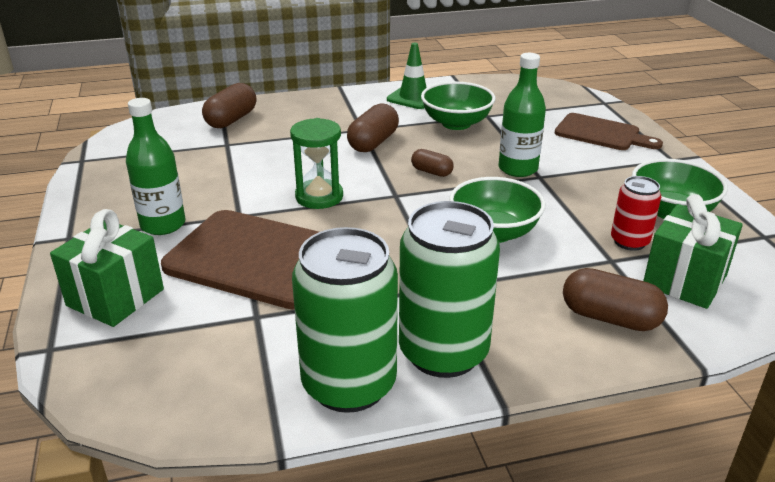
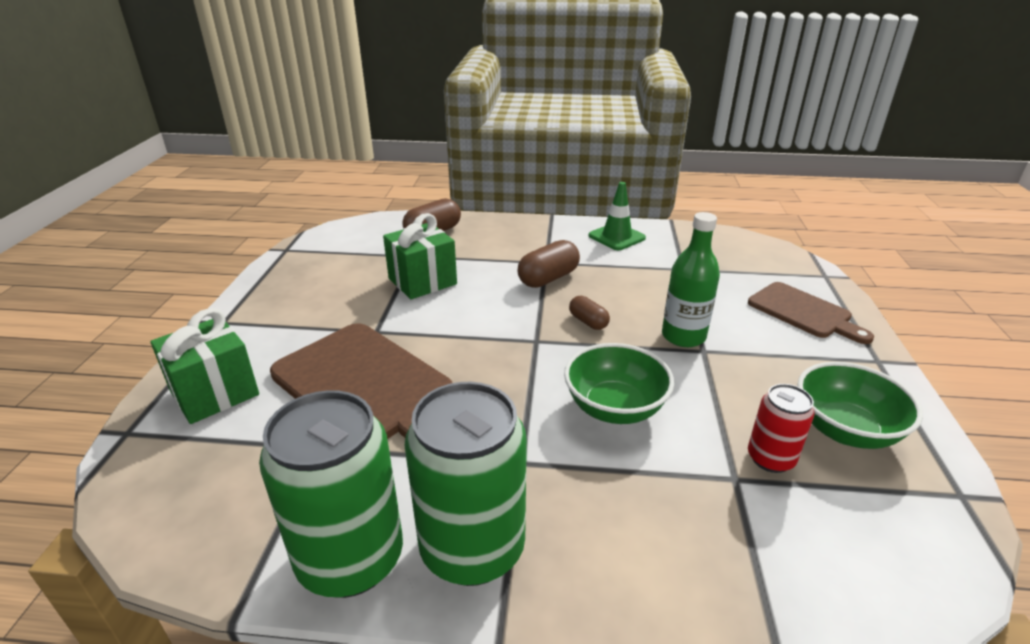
camera: 20 degrees right, 0 degrees up
(163, 225) = (305, 326): green bottle -> none
(319, 197) = (461, 327): green hourglass -> none
(456, 123) = (645, 272): green bowl -> none
(610, 317) = (693, 559): brown capsule -> none
(684, 280) = (818, 532): green gift -> green gift (422, 281)

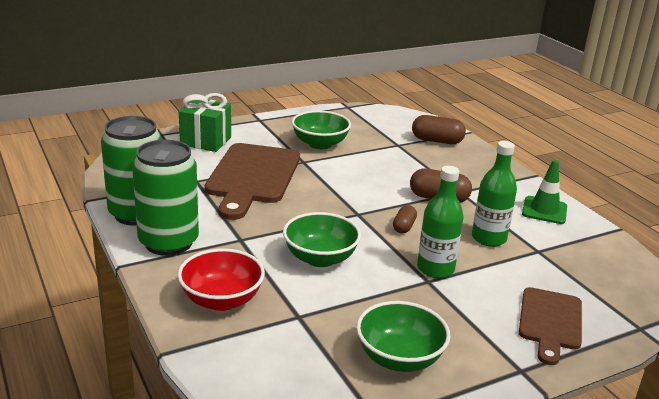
camera: 55 degrees right, 5 degrees down
(349, 302) = (320, 144): none -> green bowl
(422, 281) = (372, 157): green gift -> none
(645, 283) = (488, 238): none -> green bottle
(667, 543) = (221, 300): none -> red bowl
(770, 458) = (332, 328): red can -> none

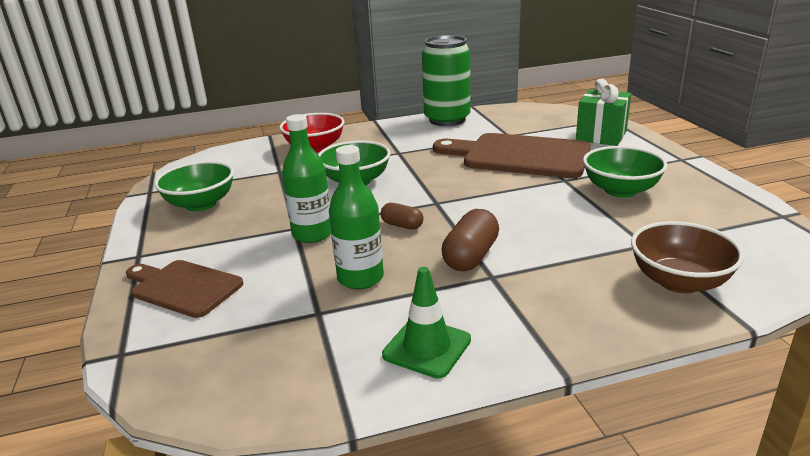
camera: 105 degrees right, 0 degrees up
(168, 242) = (400, 130): green can -> none
(437, 141) = (679, 281): brown capsule -> brown bowl

